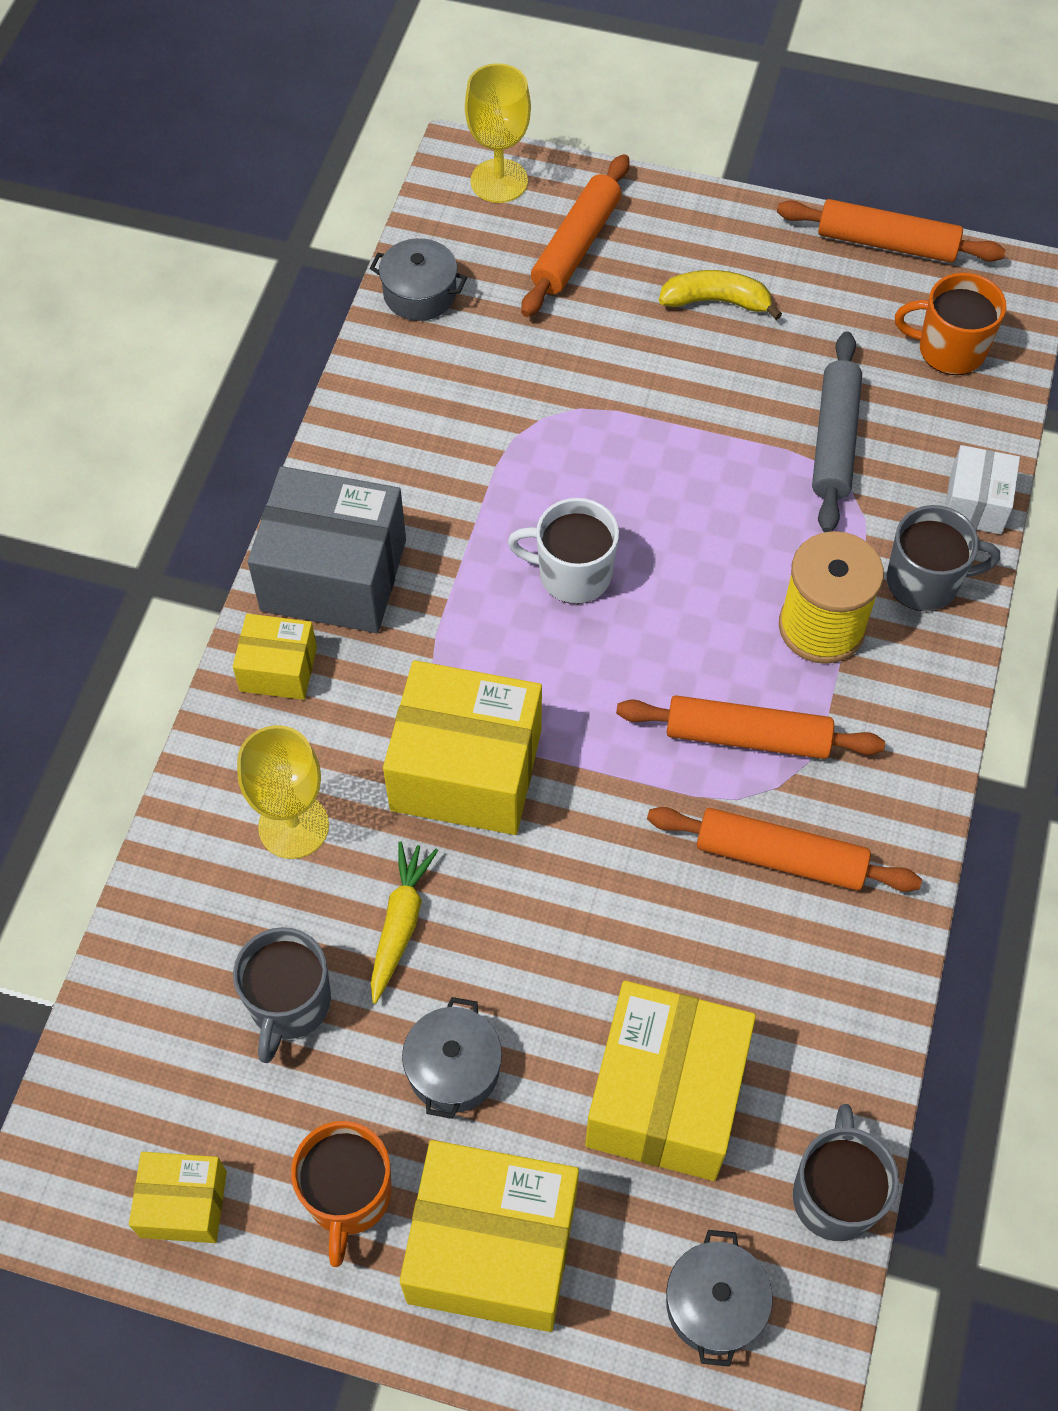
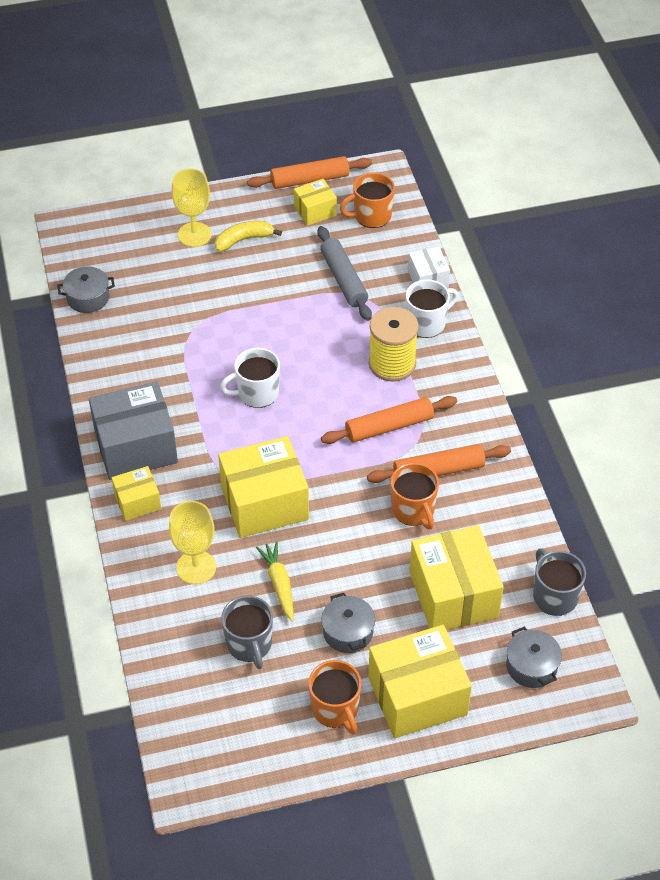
camera: 30 degrees left, 10 degrees down
(183, 1204) = (258, 754): yellow box -> yellow box (315, 211)
(499, 181) = (92, 228): yellow goblet -> yellow goblet (194, 234)
(576, 246) = (154, 243): orange rolling pin -> none
(694, 907) = (413, 510): none -> orange mug
(924, 581) = (427, 323): grey mug -> white mug

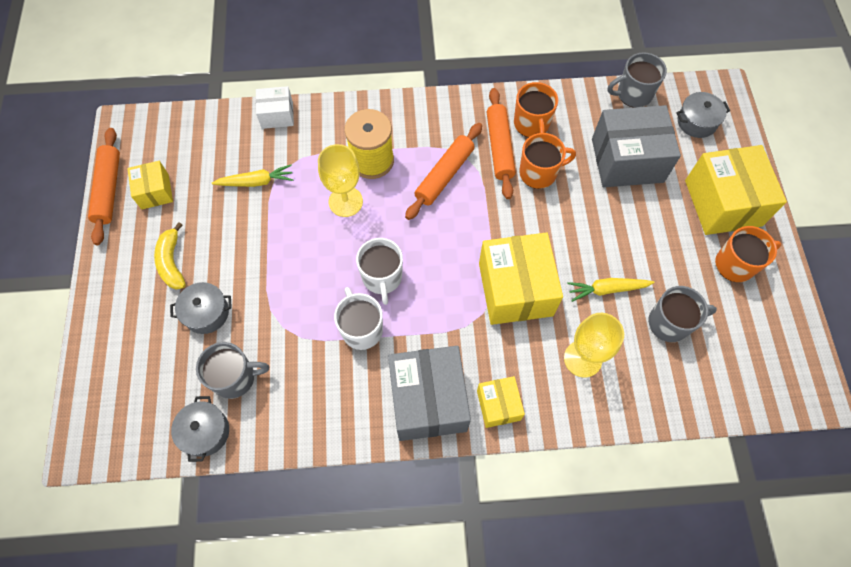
camera: 80 degrees left, 15 degrees up
(139, 307) = (235, 378): none -> grey mug
(194, 234) = (147, 309): yellow goblet -> yellow goblet (345, 201)
(343, 279) = (256, 182): grey rolling pin -> yellow carrot
(348, 632) = (660, 243): grey pot -> grey pot (206, 313)
(371, 216) = (180, 145): orange mug -> orange mug (531, 124)
(389, 426) = (444, 175): orange rolling pin -> orange rolling pin turned 45 degrees clockwise
(427, 323) = (330, 125): white mug -> white mug (361, 329)
(453, 594) = (627, 160): yellow box -> grey box

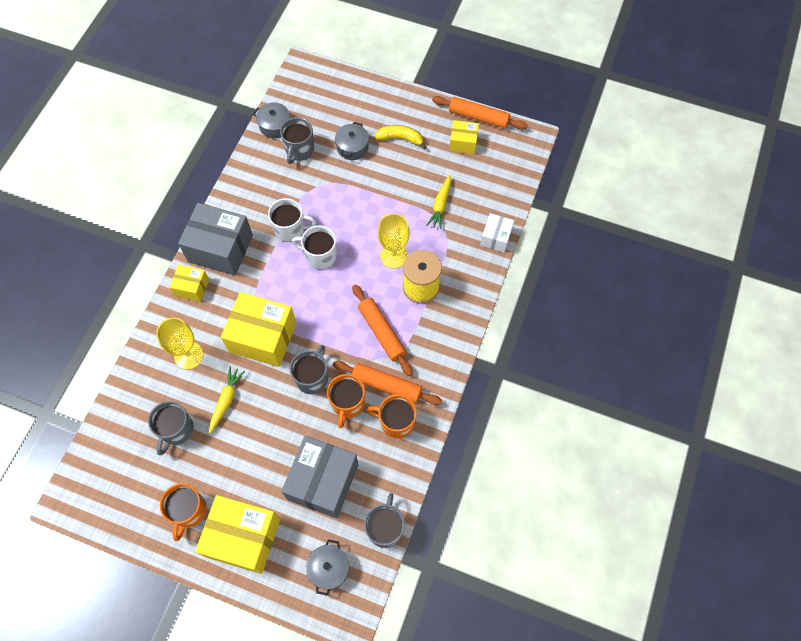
camera: 115 degrees right, 0 degrees up
(532, 217) = (312, 378): none -> grey mug

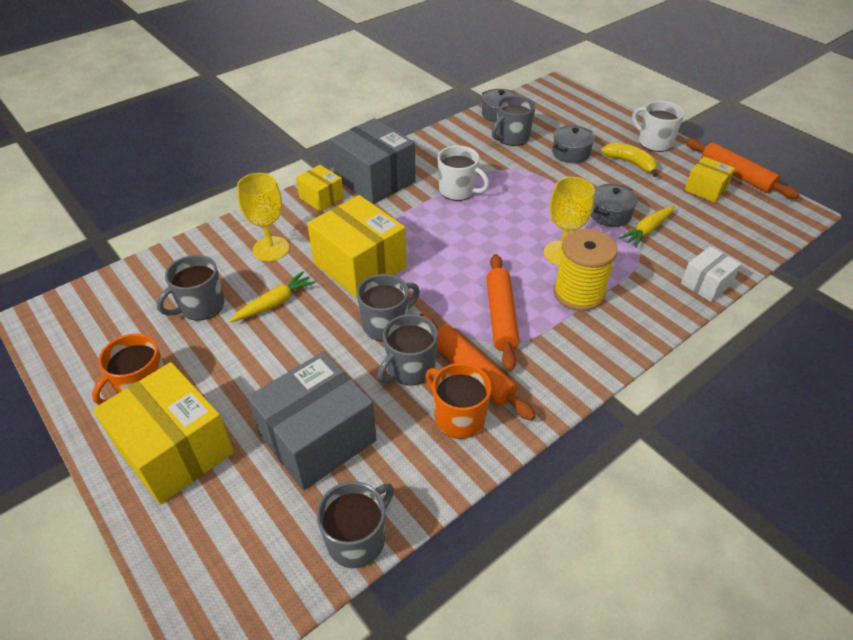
camera: 30 degrees right, 20 degrees down
(320, 256) = (475, 222): white mug -> white mug (654, 142)
(329, 568) = (246, 548): grey pot -> grey pot (610, 214)
(347, 403) = (409, 368): orange mug -> grey mug

